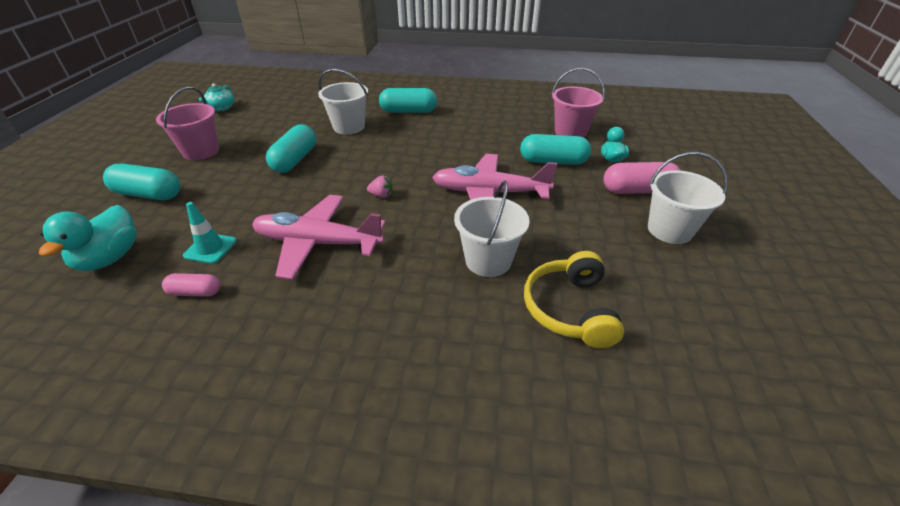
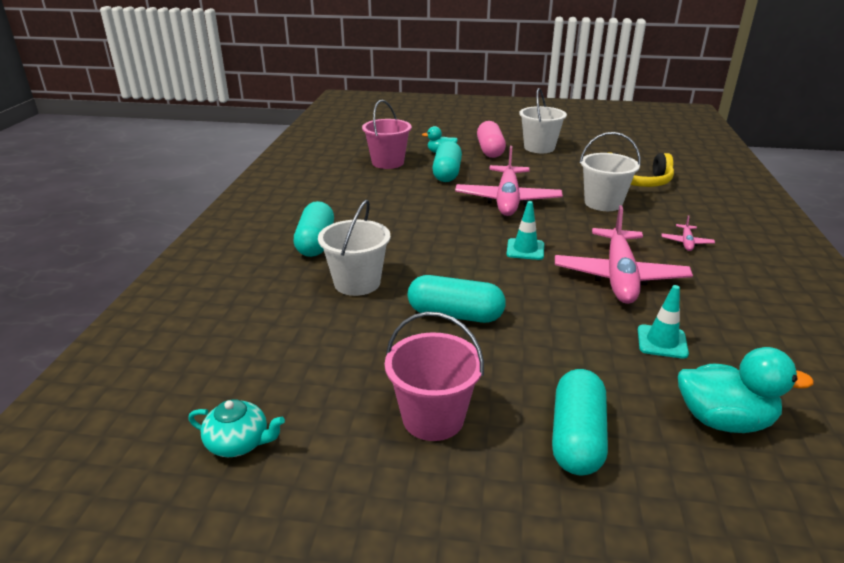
camera: 90 degrees left, 10 degrees down
(195, 292) = (728, 334): pink capsule -> none
(376, 312) = (686, 242): none -> pink plane
(381, 195) = (525, 249): pink strawberry -> turquoise traffic cone

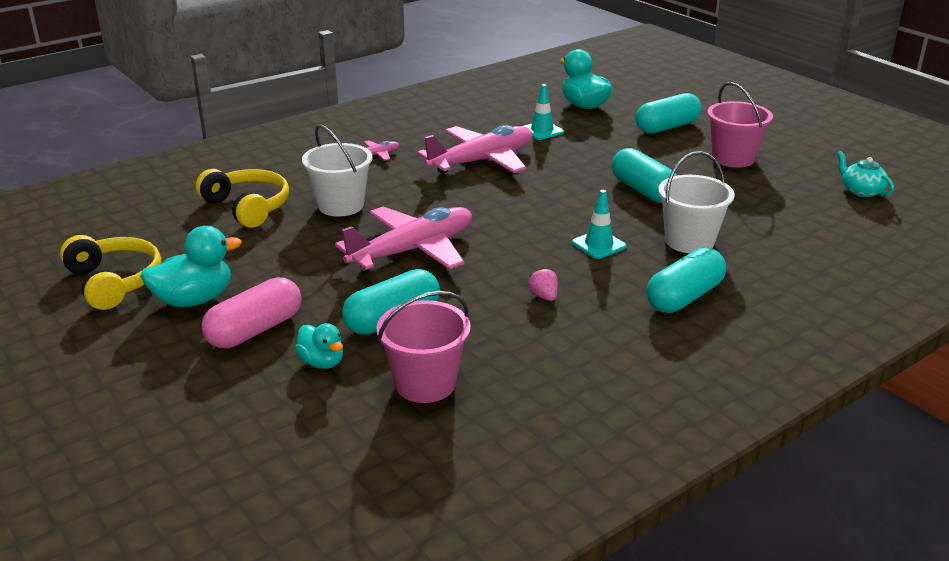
camera: 135 degrees left, 0 degrees up
(396, 209) = (544, 296): none -> pink strawberry
(525, 249) = (504, 204): turquoise traffic cone -> turquoise traffic cone (598, 245)
(539, 148) = (194, 300): white bucket -> turquoise duck
(584, 140) = (114, 282): none -> yellow headphones

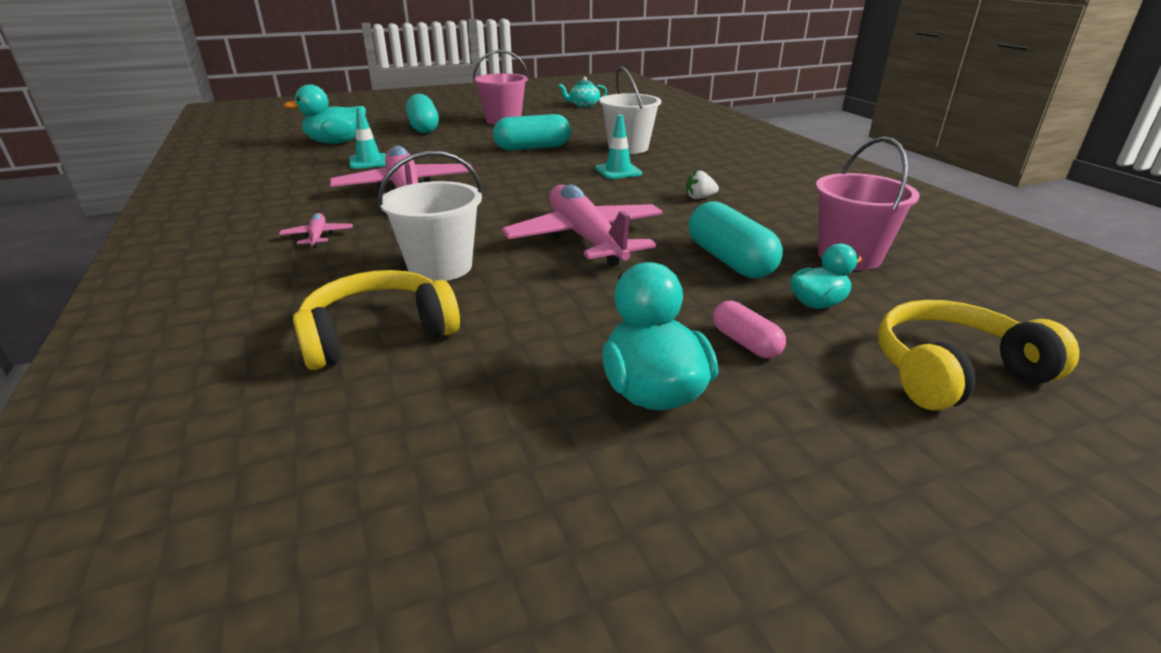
camera: 75 degrees left, 0 degrees up
(114, 282) = (558, 486): yellow headphones -> yellow headphones (953, 371)
(255, 330) = (745, 343): pink capsule -> pink capsule, size x0.56
(544, 296) = (699, 198): pink strawberry -> white strawberry
(684, 297) = (712, 160): turquoise capsule -> none

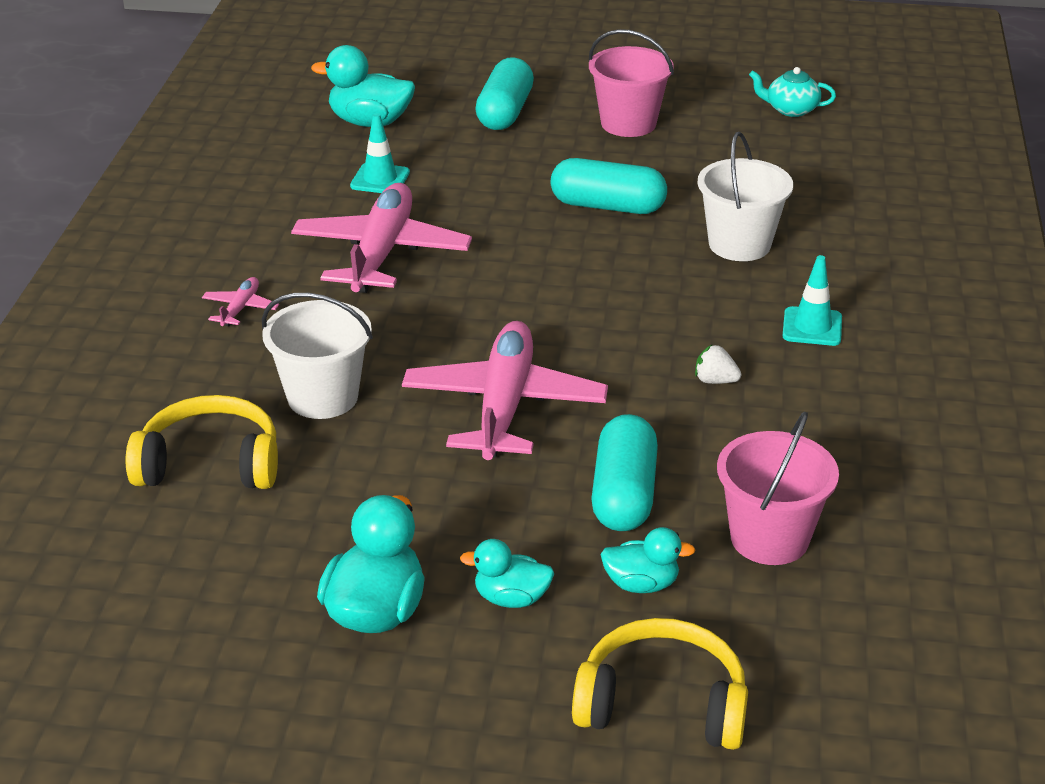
camera: 30 degrees right, 5 degrees up
(618, 171) = (669, 294): turquoise traffic cone -> turquoise traffic cone (812, 327)
(745, 343) = (511, 598): pink capsule -> turquoise duck

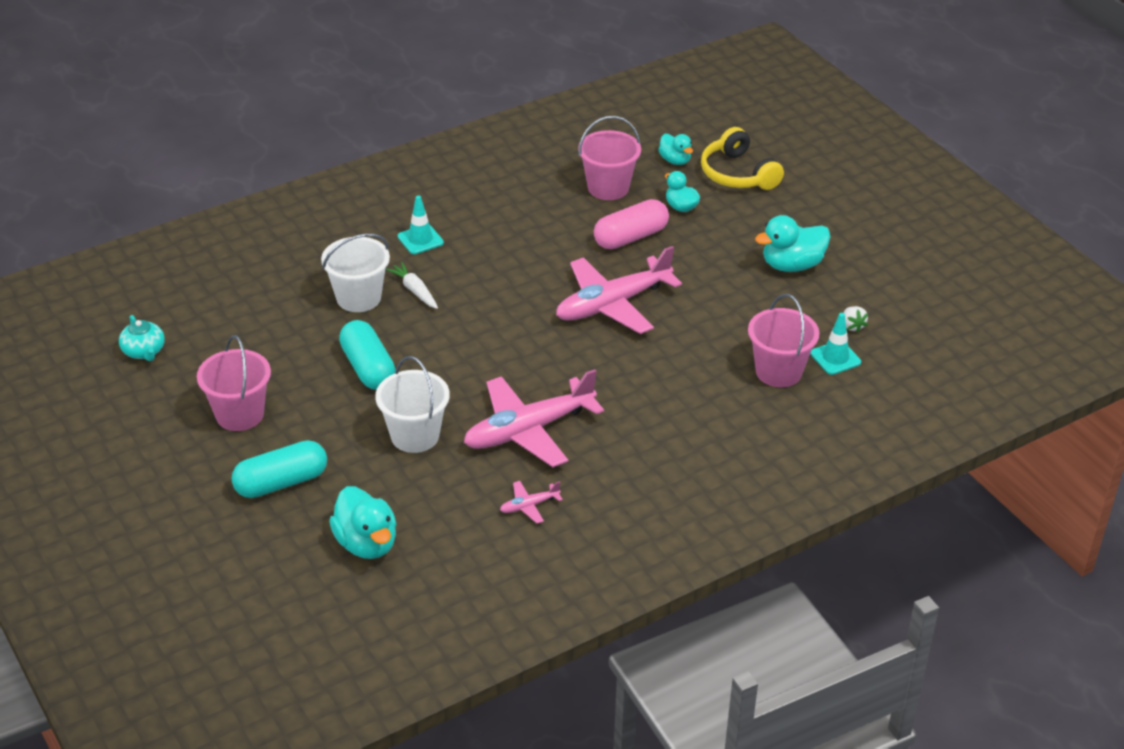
camera: 130 degrees left, 5 degrees up
(210, 464) = (778, 371): yellow headphones -> pink bucket
(240, 308) = (651, 450): pink plane -> pink plane (529, 506)
(323, 397) = (684, 367): white bucket -> white bucket (415, 436)
(380, 179) = (442, 486): turquoise traffic cone -> turquoise traffic cone (835, 358)
(511, 598) = (735, 235): turquoise duck -> turquoise duck (675, 160)
(624, 494) = (630, 237): turquoise capsule -> pink capsule
(709, 283) = (415, 291): none -> white carrot
(715, 381) = (508, 249): white strawberry -> white strawberry (852, 326)

